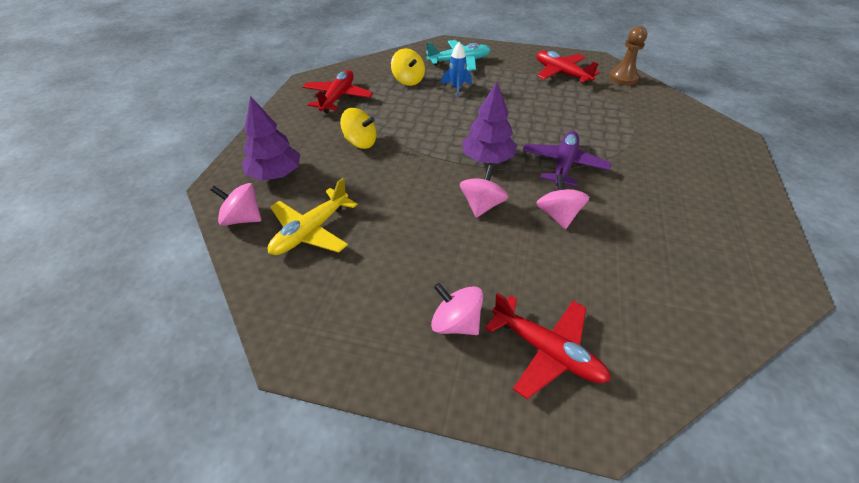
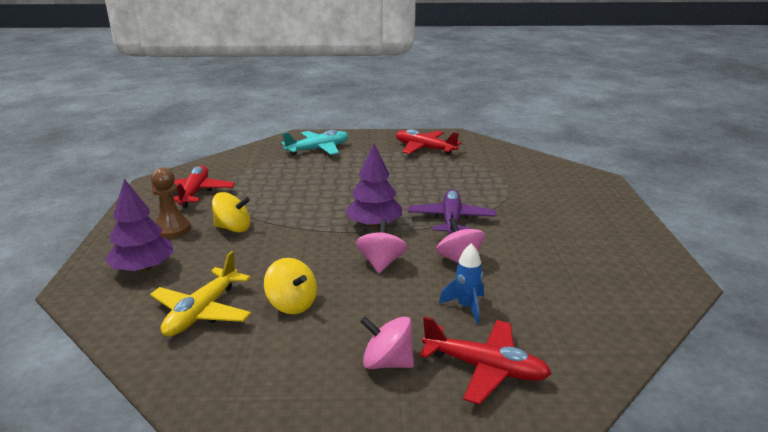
camera: 15 degrees left, 20 degrees down
(242, 218) = (116, 313): pink spinning top -> none
(408, 80) = (268, 170): yellow spinning top -> yellow spinning top (292, 304)
(456, 88) = (322, 171): blue rocket -> blue rocket (466, 307)
(623, 78) = (484, 146): brown pawn -> brown pawn (172, 229)

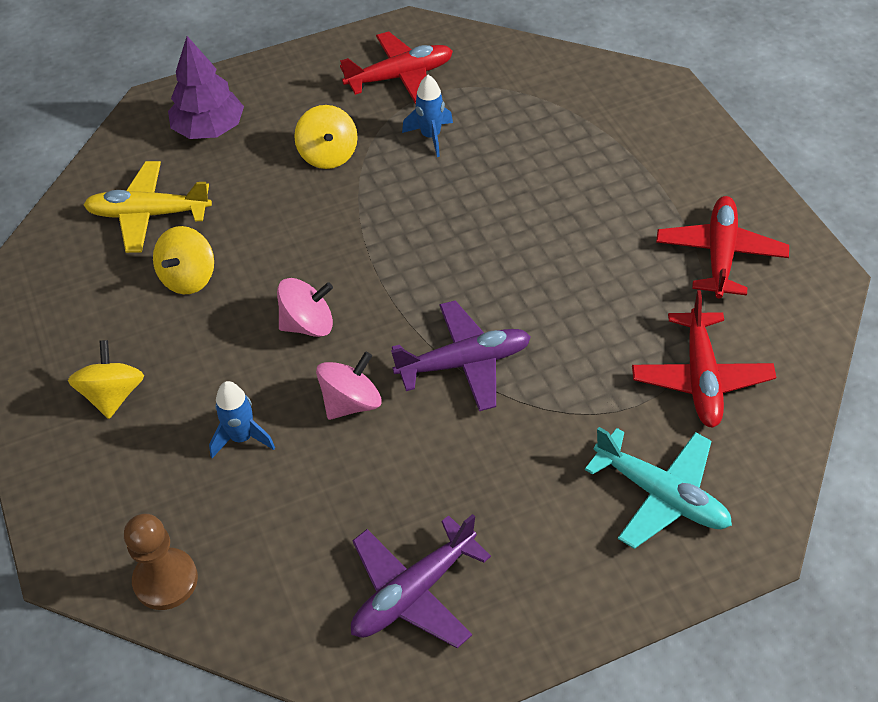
camera: 70 degrees right, 25 degrees up
(172, 229) = (300, 106): brown pawn -> brown pawn (165, 580)
(260, 194) = (431, 137): none -> blue rocket
(318, 149) = (624, 129): turquoise plane -> turquoise plane (661, 495)
(374, 225) = (405, 283): purple tree -> none
(387, 362) = (113, 395): pink spinning top -> yellow spinning top
(485, 368) = (129, 484): red plane -> red plane (701, 378)
(614, 267) = (413, 592): none -> purple plane

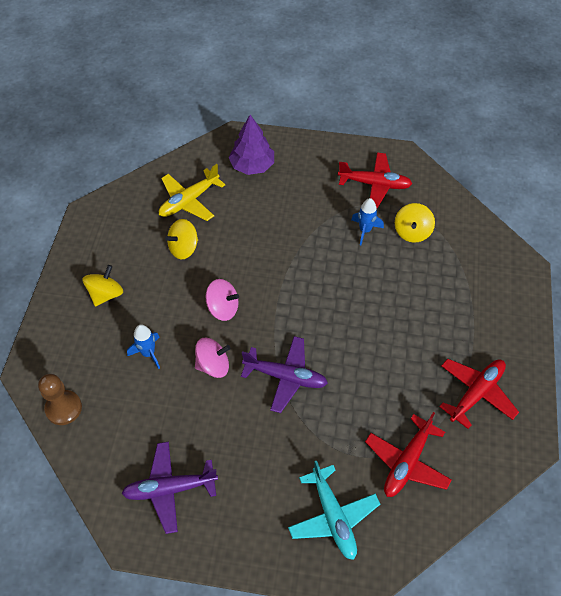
camera: 30 degrees right, 5 degrees up
(148, 214) = (189, 201): yellow plane -> yellow plane turned 75 degrees counterclockwise
(328, 155) = (302, 213): yellow spinning top -> yellow spinning top (412, 232)

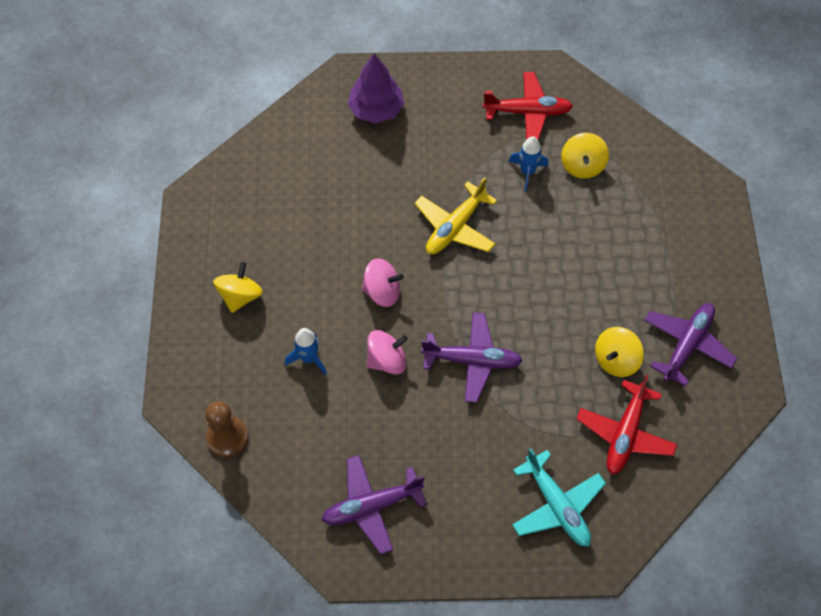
camera: 10 degrees left, 5 degrees up
(184, 248) = (318, 226): yellow spinning top -> yellow spinning top (616, 360)
(189, 201) = (310, 166): yellow plane -> yellow plane (455, 227)
(476, 393) = (687, 345): red plane -> purple plane

